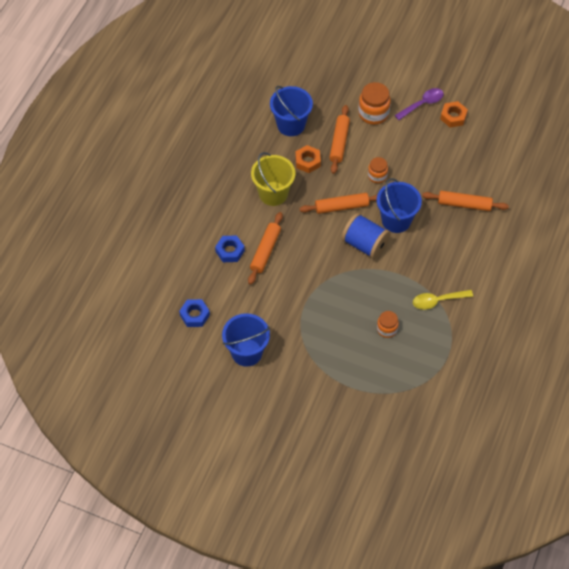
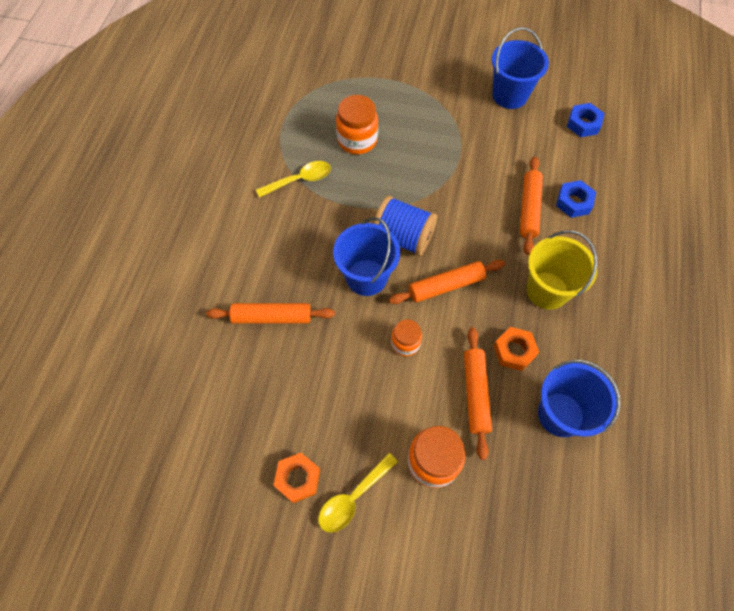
camera: 170 degrees right, 5 degrees up
(387, 329) = (357, 140): orange jar -> orange jar, size x1.63
(422, 104) = (353, 498): purple spoon -> yellow spoon

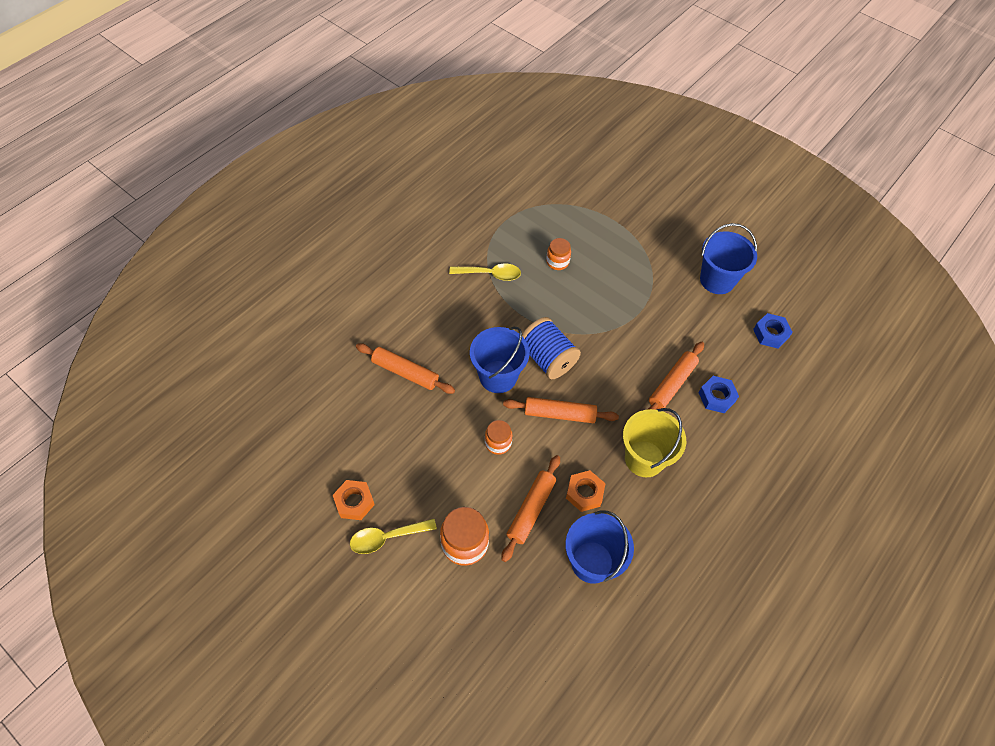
camera: 25 degrees right, 5 degrees down
(357, 140) = (557, 262): orange jar -> orange jar, size x0.61

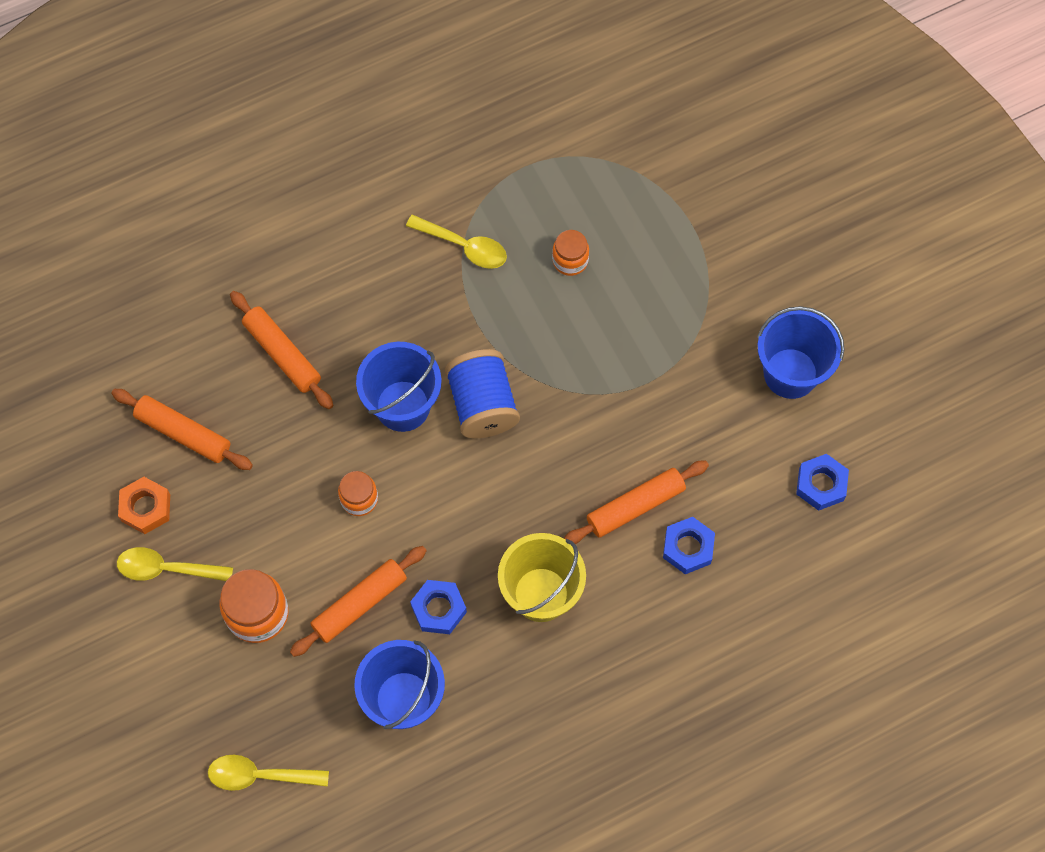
camera: 25 degrees right, 10 degrees up
(518, 658) = (259, 775): none -> yellow spoon
(559, 414) = (459, 490): orange rolling pin -> orange rolling pin (183, 433)
(584, 493) = (438, 609): orange nut -> blue nut

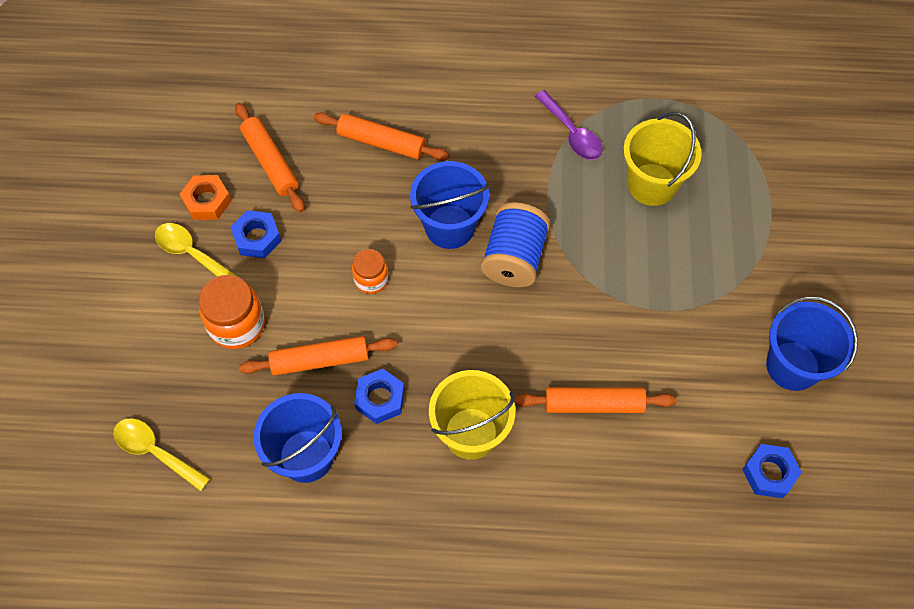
camera: 30 degrees right, 5 degrees down
(282, 354) = (381, 142): orange rolling pin -> orange rolling pin turned 60 degrees counterclockwise
(464, 246) = (572, 133): yellow spoon -> purple spoon
(570, 260) = (652, 184): orange jar -> yellow bucket
(688, 548) = (619, 463): blue nut -> blue nut (257, 238)

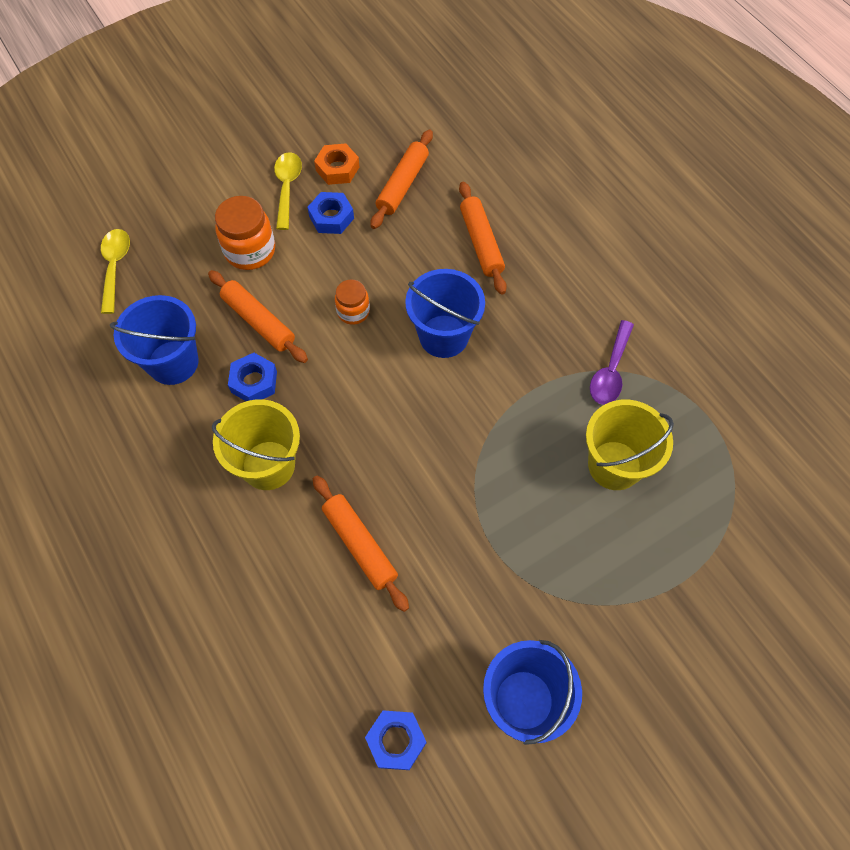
camera: 55 degrees right, 0 degrees up
(514, 258) = (452, 400): blue spool -> none

